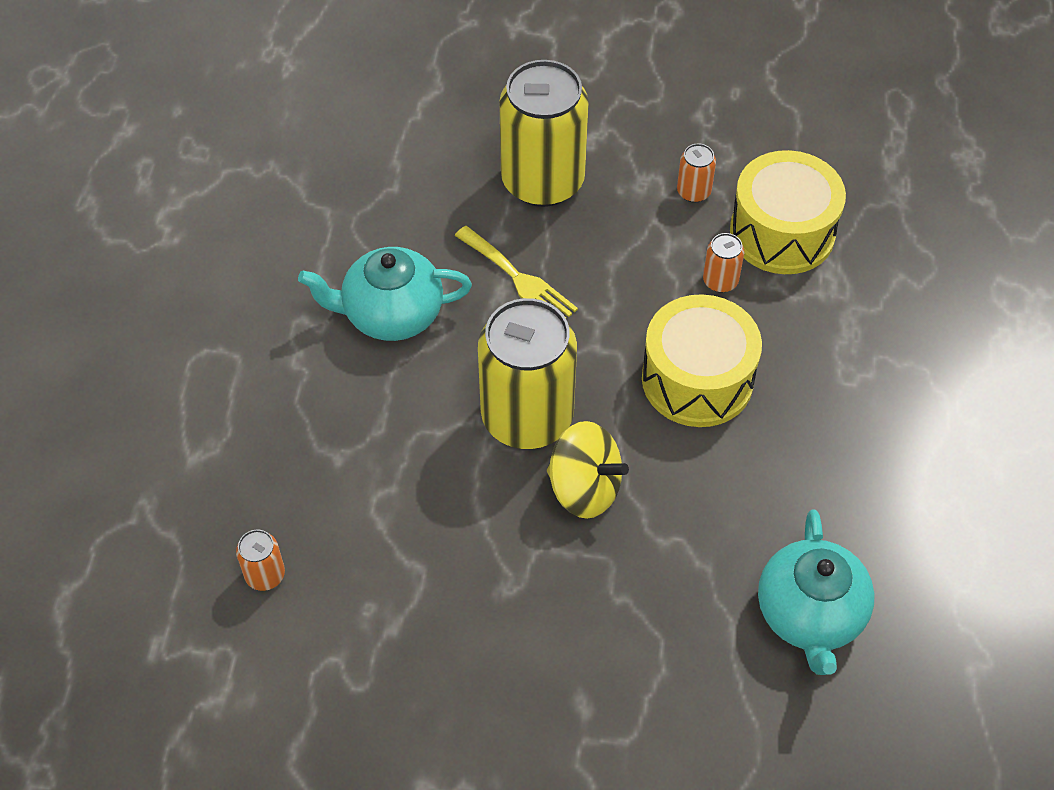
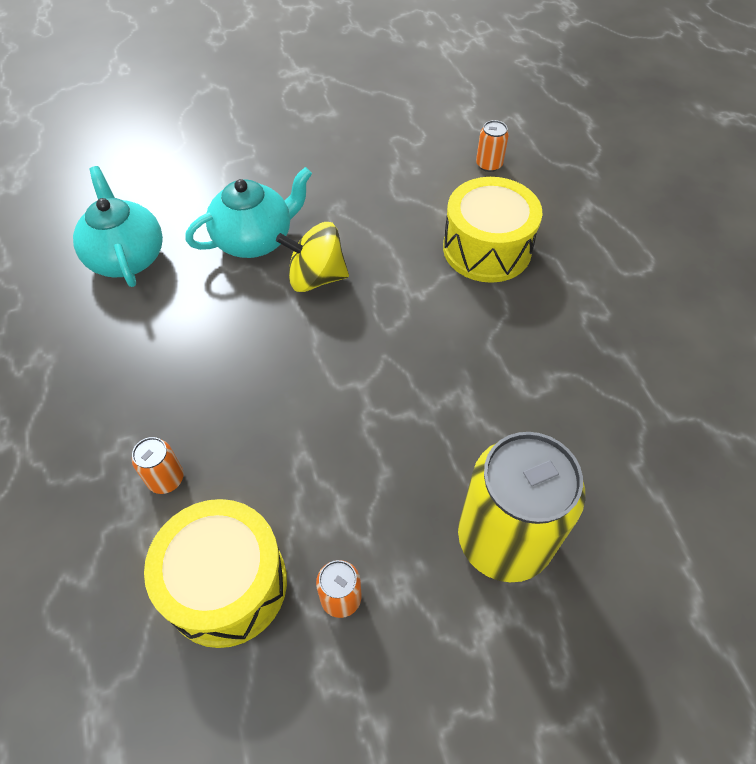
camera: 155 degrees right, 0 degrees up
(391, 314) = (542, 346): turquoise teapot -> turquoise teapot (255, 240)
(519, 279) = (460, 419): yellow fork -> none
(527, 417) = (384, 309): yellow can -> none
(697, 379) = (261, 389): yellow drum -> yellow drum (487, 249)
(720, 281) = (273, 495): orange can -> orange can (166, 479)

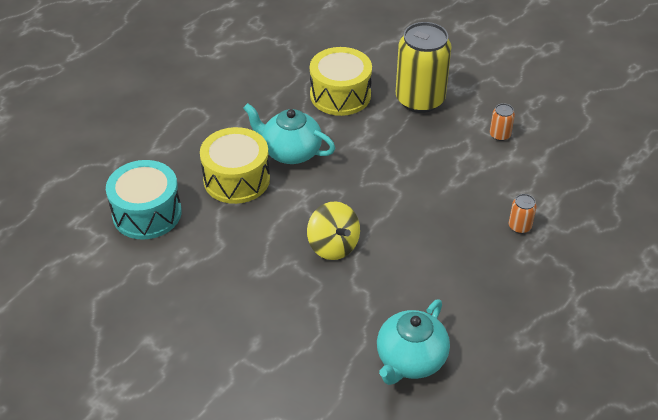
camera: 125 degrees left, 10 degrees down
(226, 584) = (536, 173): yellow drum -> yellow drum (340, 95)
(255, 240) = (329, 297): turquoise teapot -> turquoise teapot (290, 152)
(489, 164) = (147, 213): orange can -> turquoise drum

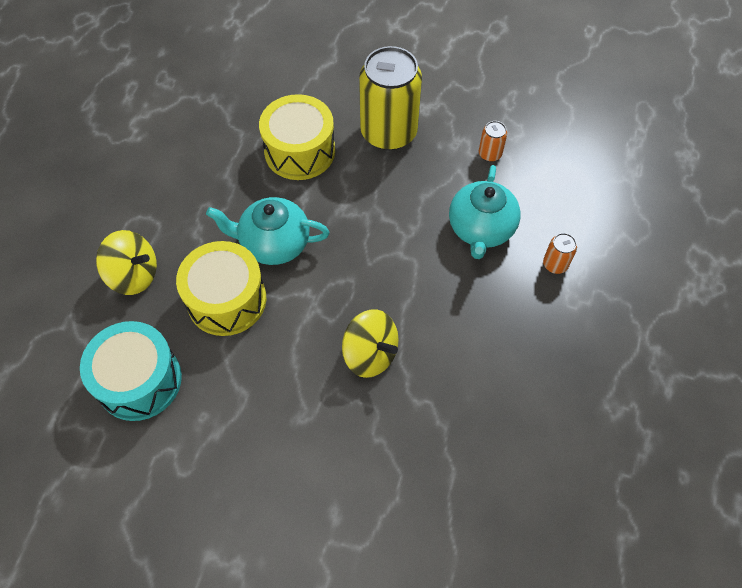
camera: 20 degrees left, 15 degrees up
(174, 145) = (134, 275): none -> yellow spinning top
(410, 360) = (510, 475): turquoise teapot -> turquoise teapot (480, 229)

